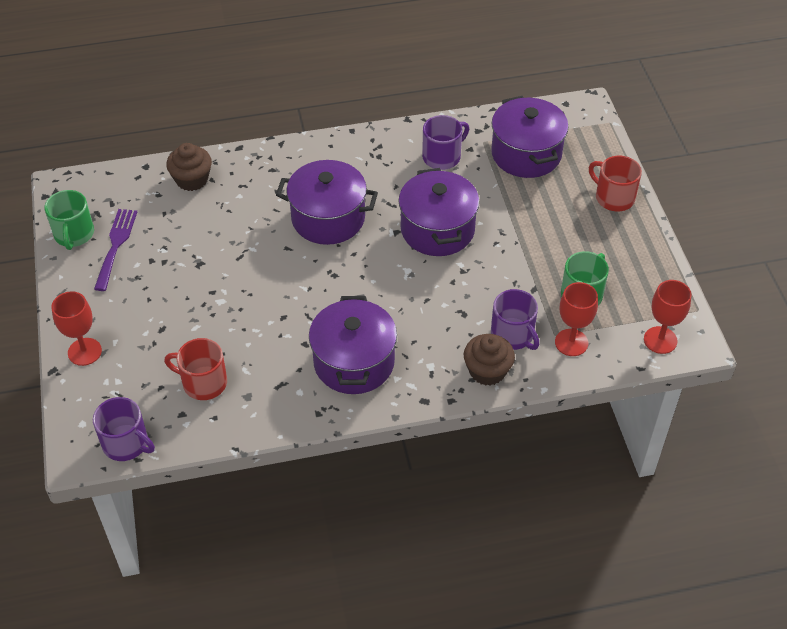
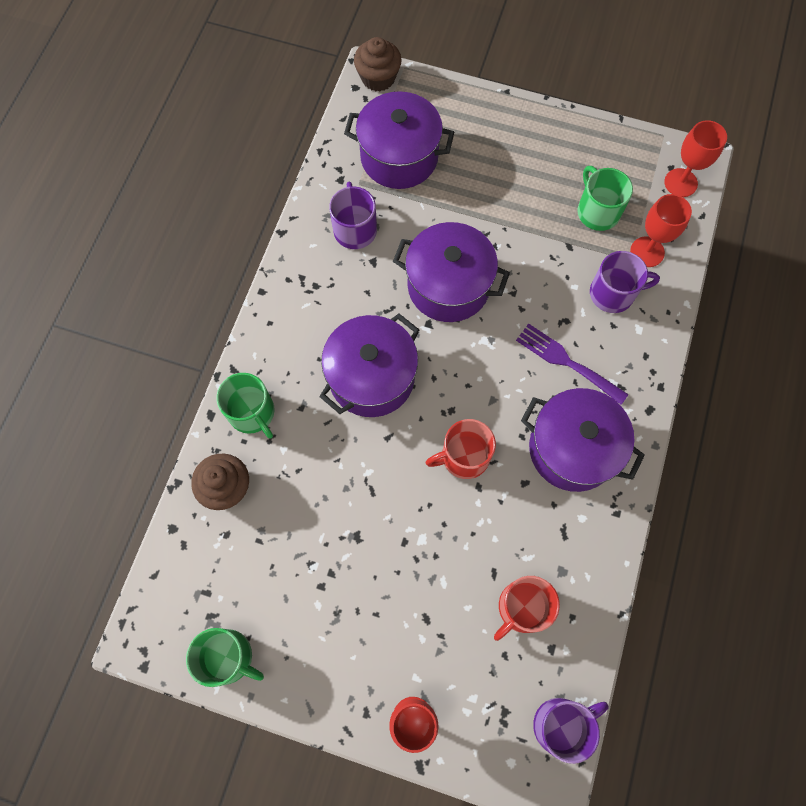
camera: 60 degrees left, 20 degrees up
(116, 245) = (275, 616): purple fork -> purple fork (566, 362)
(255, 167) = (252, 413): none -> green mug
(487, 371) = (643, 338): brown cupcake -> brown cupcake (378, 78)
(614, 197) = (499, 120): red mug -> red mug (464, 456)

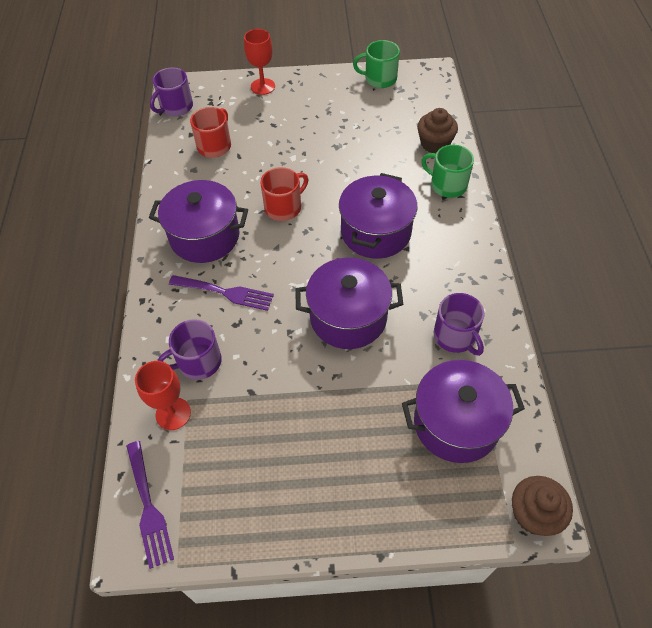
camera: 160 degrees right, 15 degrees down
(597, 211) = (232, 439): green mug -> none
(680, 183) = (148, 507): red goblet -> purple fork

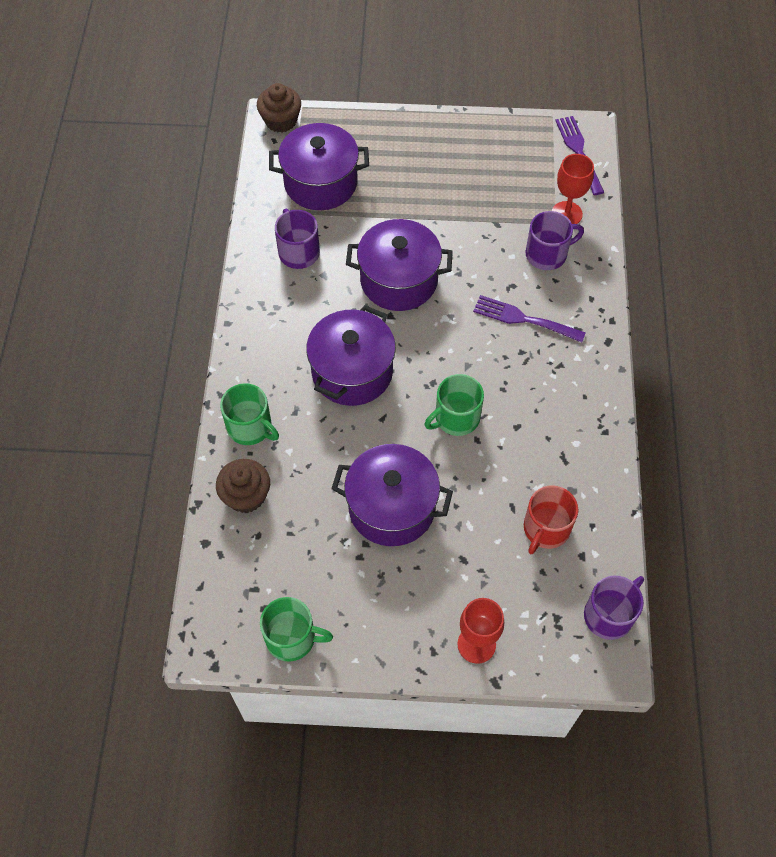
camera: 175 degrees left, 5 degrees up
(204, 236) = (550, 389): purple pot -> purple pot (392, 507)
(284, 207) = (456, 418): red mug -> green mug

